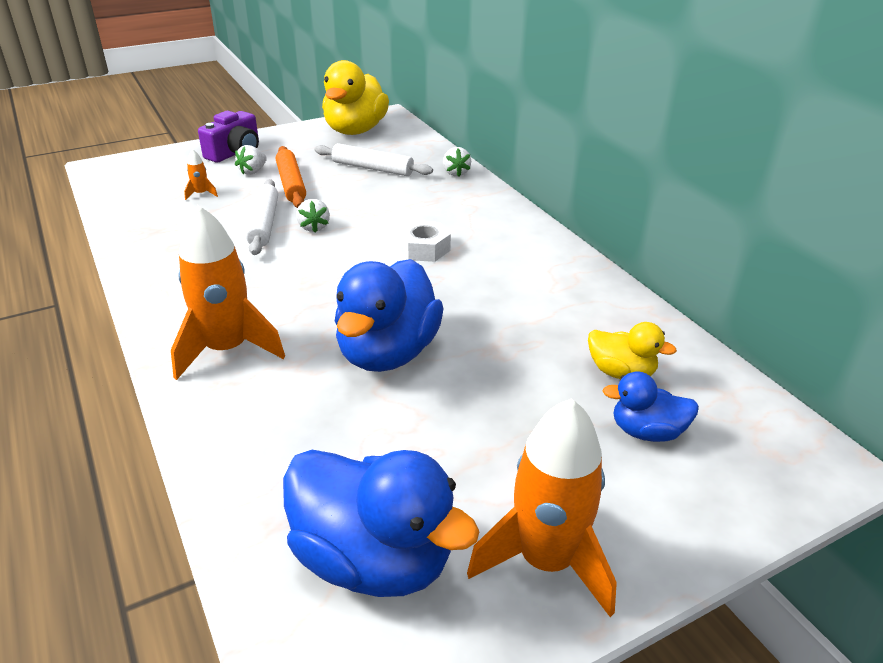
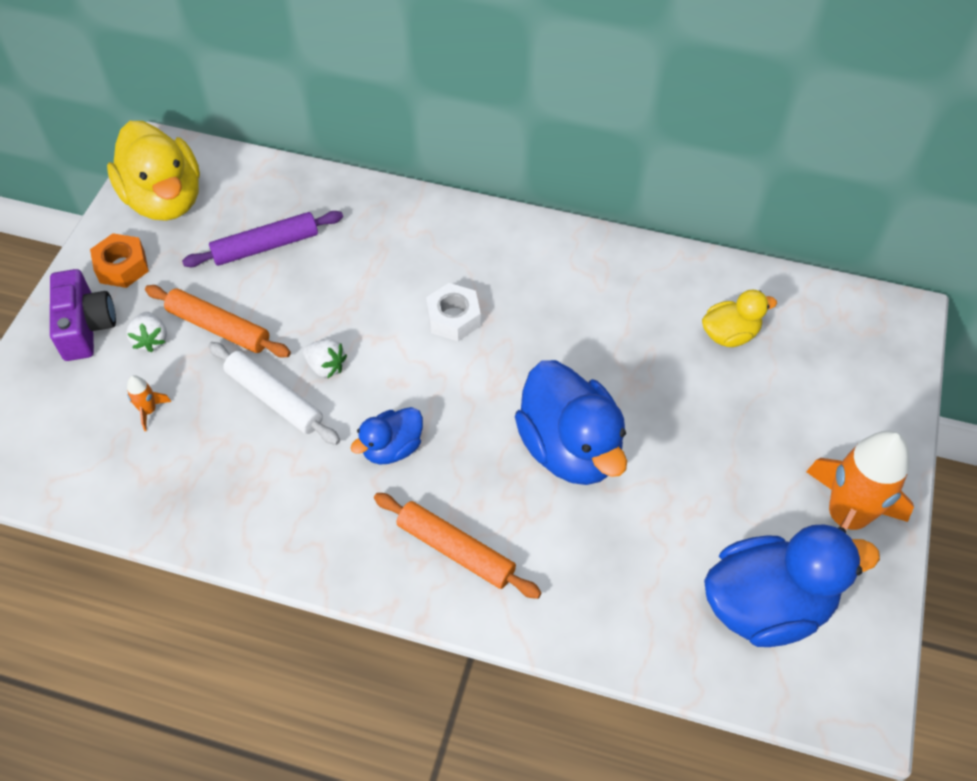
camera: 45 degrees left, 20 degrees up
(227, 349) = (456, 550): orange rocket -> orange rolling pin
(291, 142) = (122, 267): none -> orange nut
(372, 168) = (266, 246): white rolling pin -> purple rolling pin
(455, 173) = (352, 196): white strawberry -> none
(647, 432) = (795, 374): blue duck -> blue duck (392, 448)

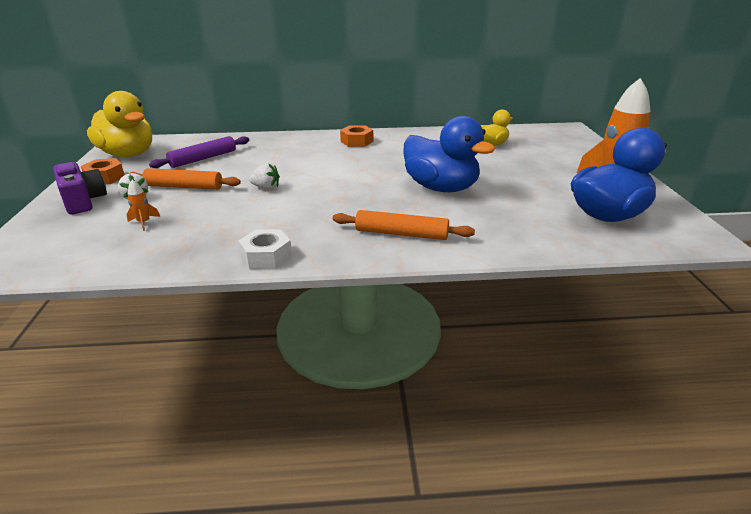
camera: 20 degrees left, 25 degrees down
(274, 399) = (237, 203): white rolling pin -> none
(392, 448) = (329, 206): blue duck -> none
(453, 318) = (336, 162): white nut -> white nut (266, 256)
(513, 256) = (357, 141): none -> orange nut

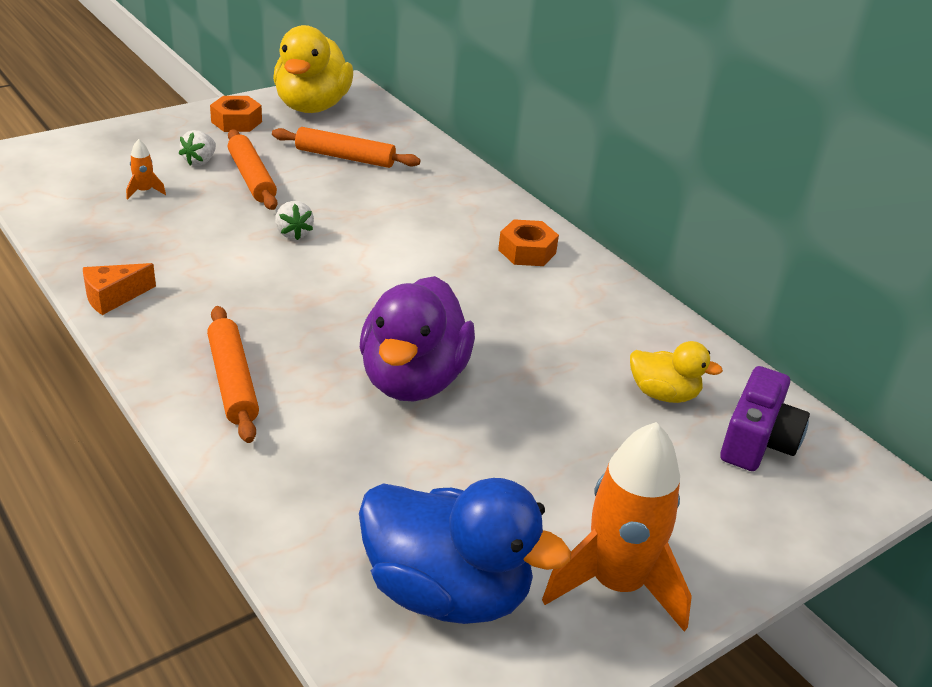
camera: 55 degrees right, 5 degrees up
(83, 201) = (170, 136): purple camera -> purple camera (757, 441)
(203, 158) = (345, 157): purple rolling pin -> orange rolling pin
(266, 256) = (113, 297): white nut -> orange cheese
(441, 188) = (413, 380): blue duck -> purple duck

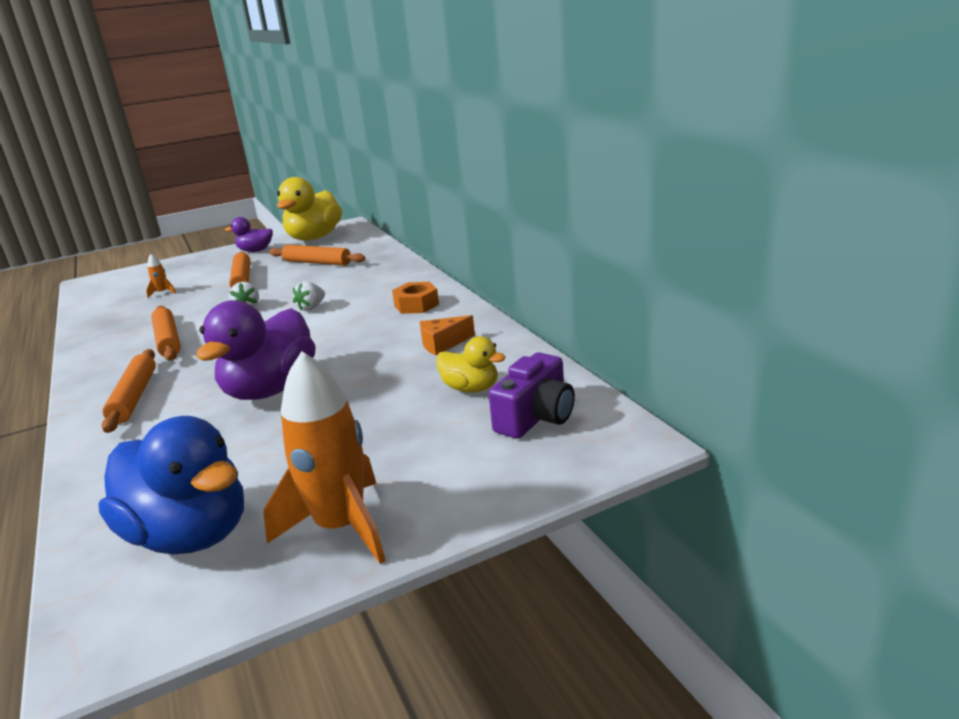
camera: 15 degrees right, 10 degrees down
(113, 297) = (92, 352): orange cheese -> orange cheese (443, 344)
(200, 161) = (213, 273): white strawberry -> white strawberry (311, 307)
(214, 284) = (168, 340): none -> orange rolling pin
(236, 122) = (255, 251): orange nut -> purple duck

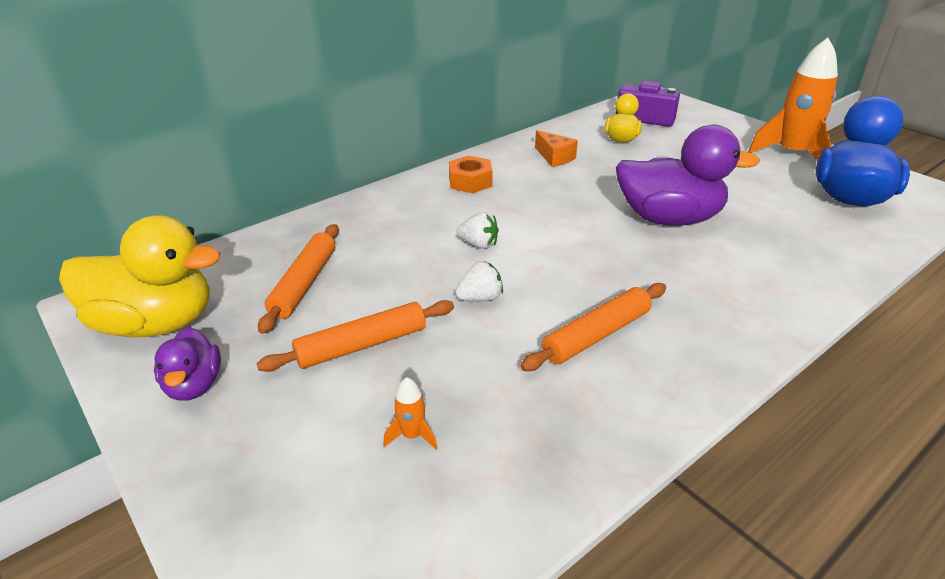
camera: 105 degrees left, 10 degrees up
(134, 397) = (733, 299): orange rolling pin -> none

